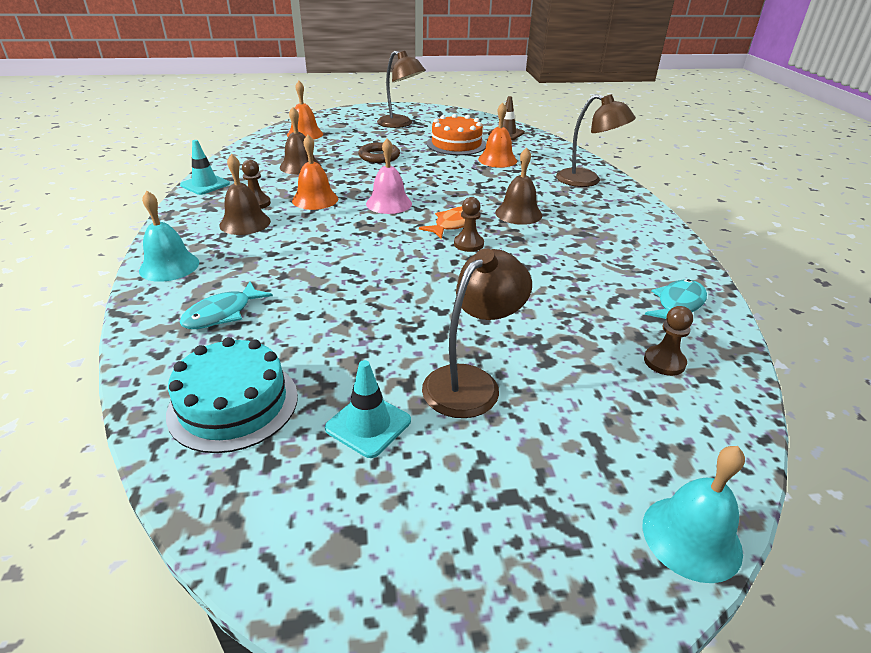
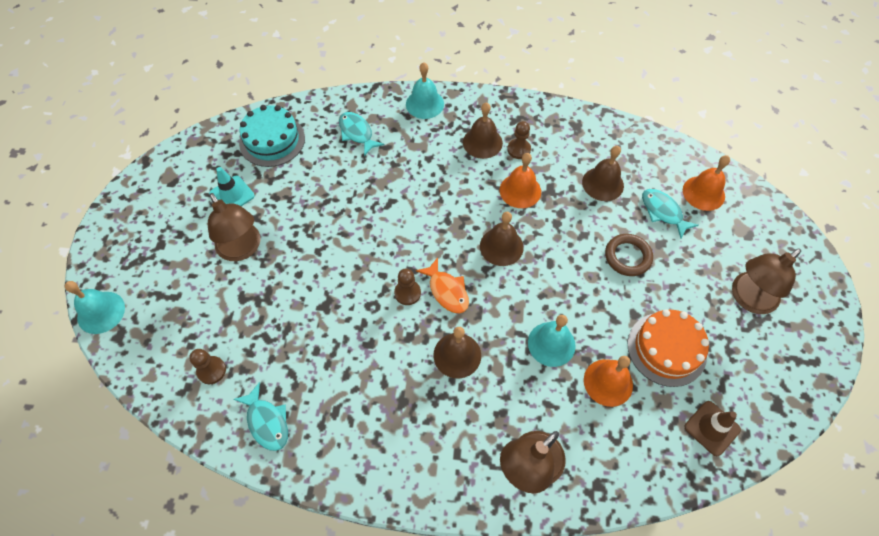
camera: 105 degrees right, 25 degrees up
(205, 184) = (565, 114): turquoise traffic cone -> none
(328, 146) = (663, 212): none -> turquoise fish
(389, 203) = (501, 246): pink bell -> brown bell
(479, 178) = (551, 344): none -> turquoise bell

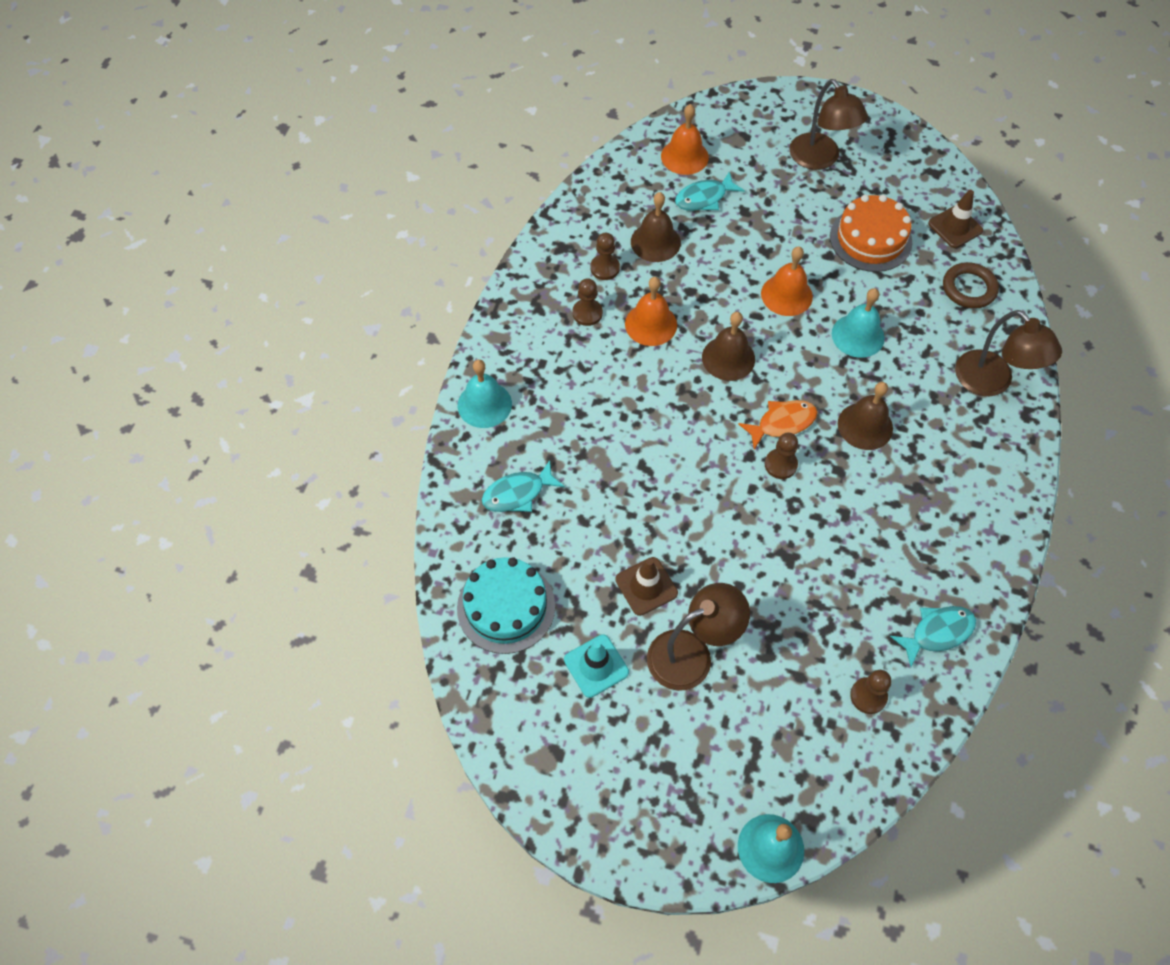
camera: 80 degrees left, 0 degrees up
(293, 216) = (646, 586): none -> brown traffic cone
(482, 142) = (567, 349): brown bell -> none
(565, 154) = (605, 268): none -> brown pawn
(608, 382) = (904, 296): orange bell -> orange bell (786, 295)
(627, 257) = (758, 244): brown ring -> brown ring (969, 288)

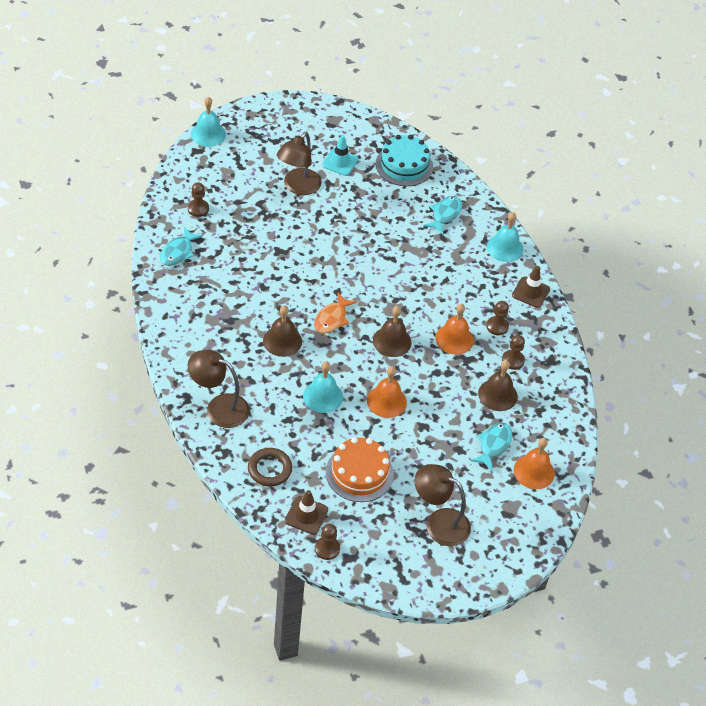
camera: 140 degrees right, 10 degrees down
(646, 586) = (343, 204): brown traffic cone -> brown traffic cone (531, 292)
(780, 464) = (316, 295): brown pawn -> brown pawn (327, 549)

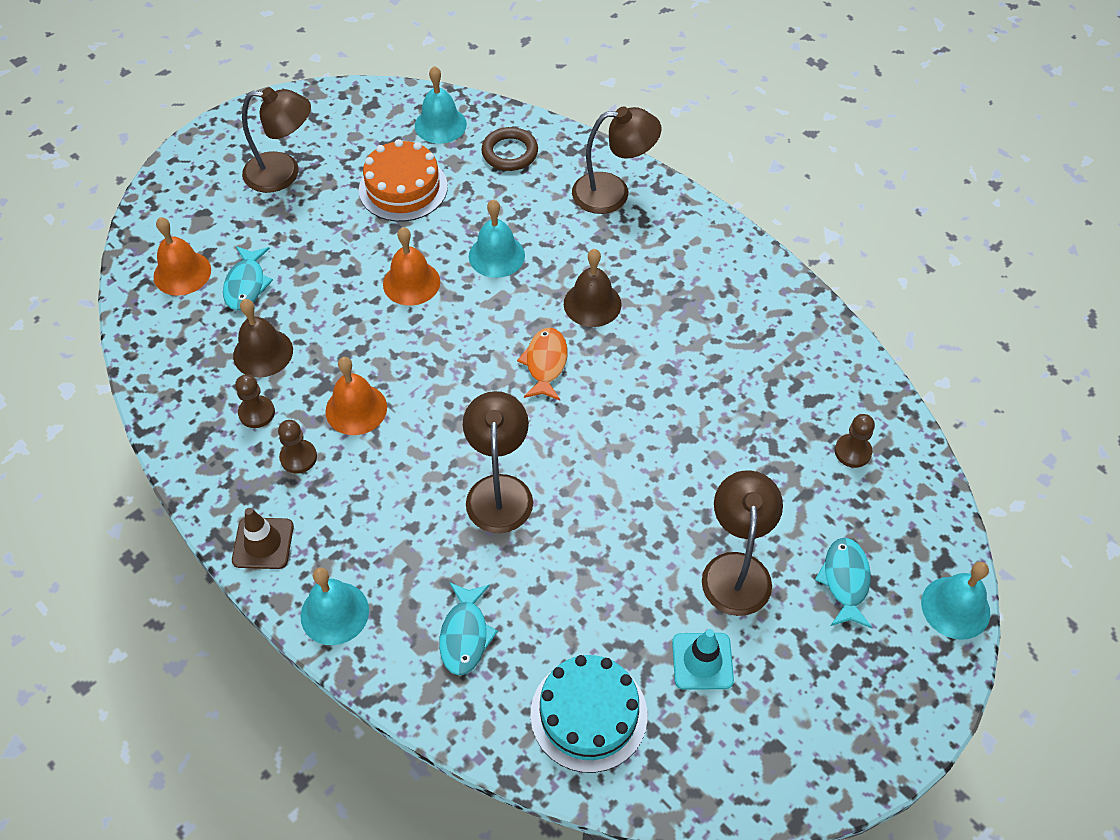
camera: 160 degrees right, 5 degrees up
(178, 252) = (822, 368): turquoise fish -> turquoise fish (845, 581)
(306, 515) = (440, 125): brown traffic cone -> turquoise bell
(327, 549) = (399, 104): brown pawn -> none
(392, 341) = (444, 366): brown bell -> none
(395, 266) = (499, 490): none -> brown lamp

